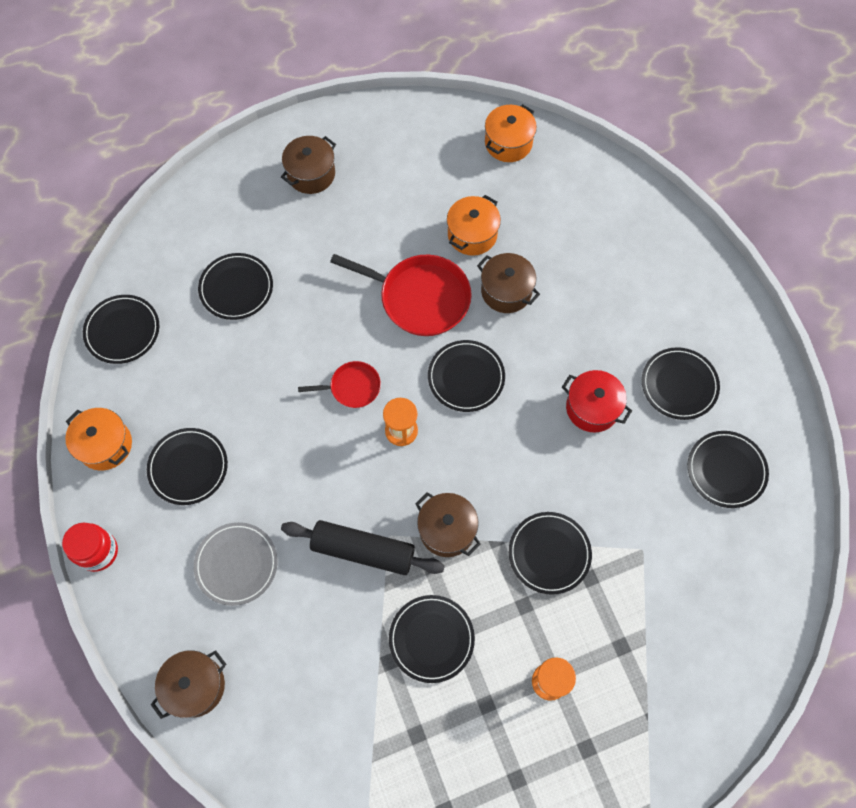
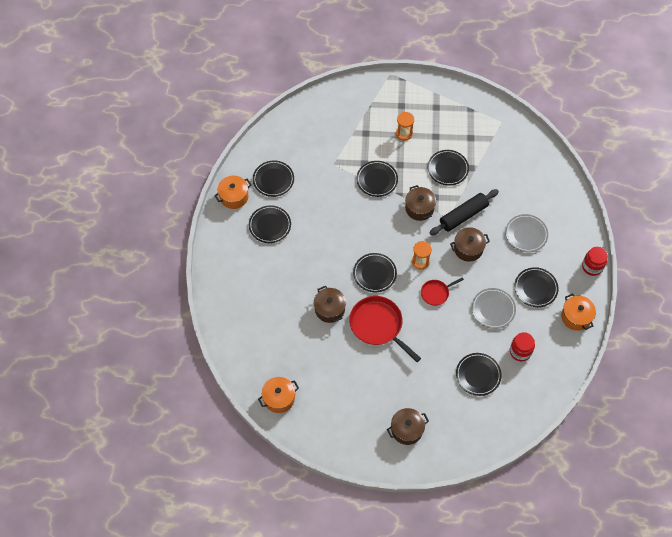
camera: 155 degrees left, 5 degrees down
(122, 331) = (550, 377): black plate -> none
(182, 350) = (520, 351): none -> red jar
(195, 686) = (561, 192): brown pot -> brown pot (468, 249)
(248, 400) = (493, 309): none -> grey plate
(352, 387) = (436, 293): red pan -> red pan turned 45 degrees counterclockwise
(363, 550) = (463, 215): black rolling pin -> black rolling pin turned 75 degrees counterclockwise
(472, 234) = (331, 349): orange pot -> orange pot (234, 197)
(592, 408) = (319, 232): red pot -> none

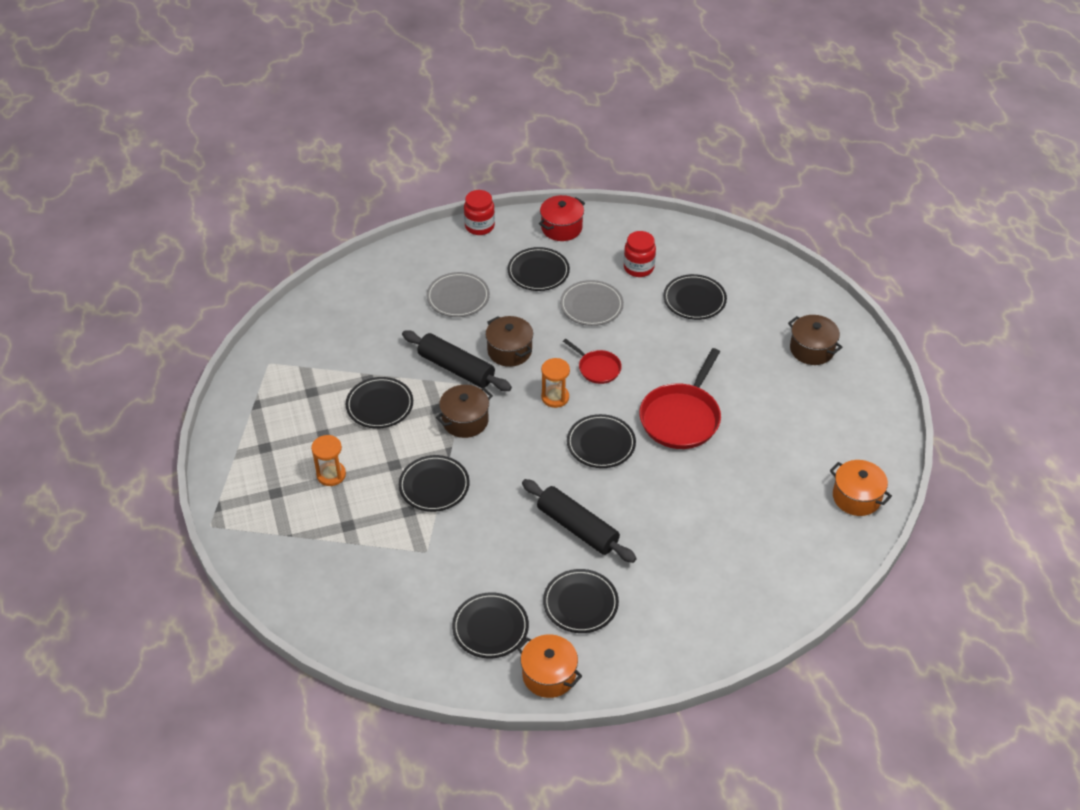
camera: 110 degrees left, 15 degrees down
(319, 240) = (577, 528): none -> black rolling pin
(329, 309) = (686, 480): brown pot -> none
(576, 317) = (561, 228): orange pot -> red pot

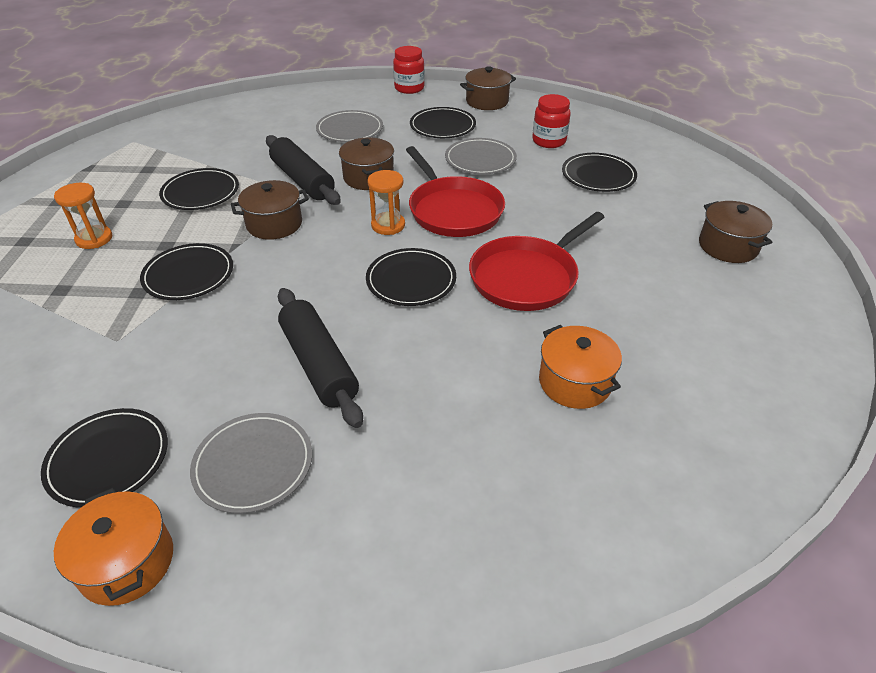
camera: 20 degrees right, 5 degrees down
(561, 228) = (487, 101): red pot -> brown pot
(580, 603) = (253, 464): black plate -> grey plate
(597, 368) = (453, 210): red pan -> red pan, size x1.85
(856, 497) = (747, 434): orange pot -> orange pot (574, 382)

